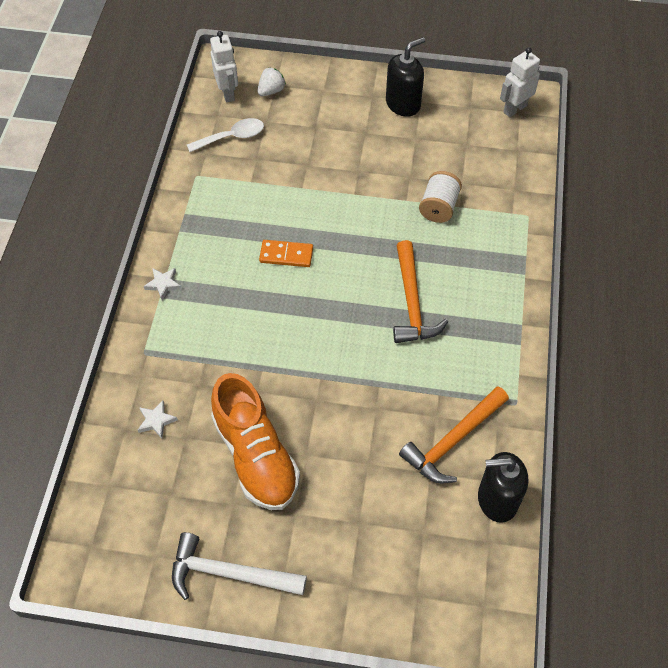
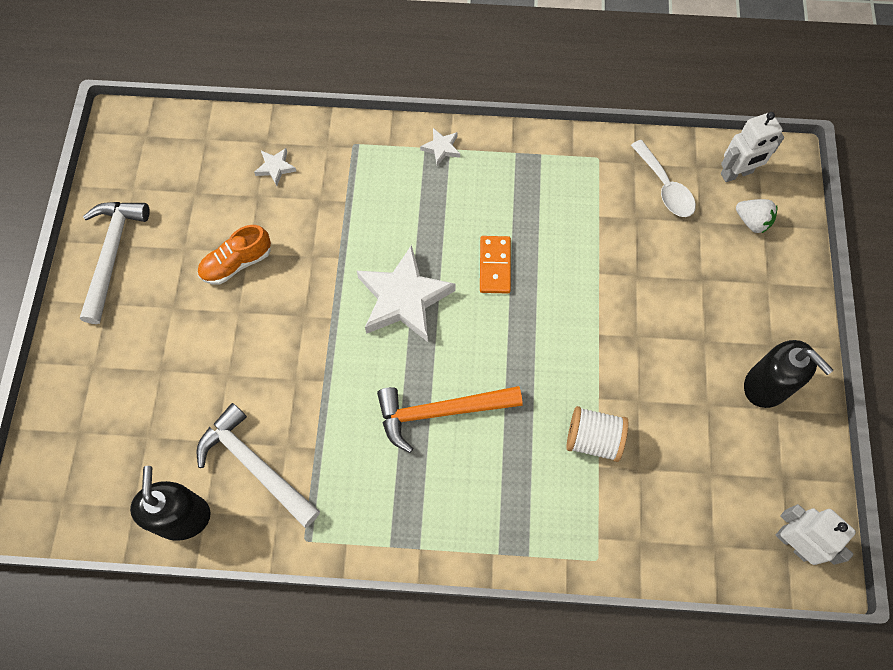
camera: 85 degrees right, 10 degrees up
(255, 456) = (237, 263): orange shoe -> orange shoe, size x0.55
(308, 322) = (404, 299): none -> white star
(452, 441) = (255, 465): orange hammer -> white hammer

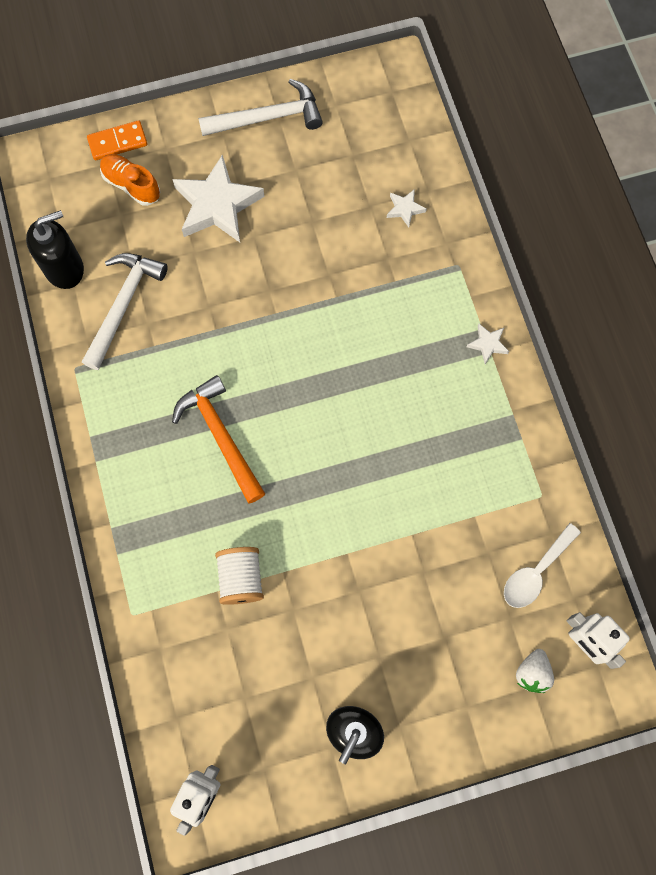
camera: 70 degrees right, 5 degrees up
(237, 263) = (298, 216): orange shoe -> orange shoe (131, 185)
(404, 299) = (317, 367): white star -> white star (217, 205)
(494, 266) = (381, 435): orange domino -> orange domino (117, 142)

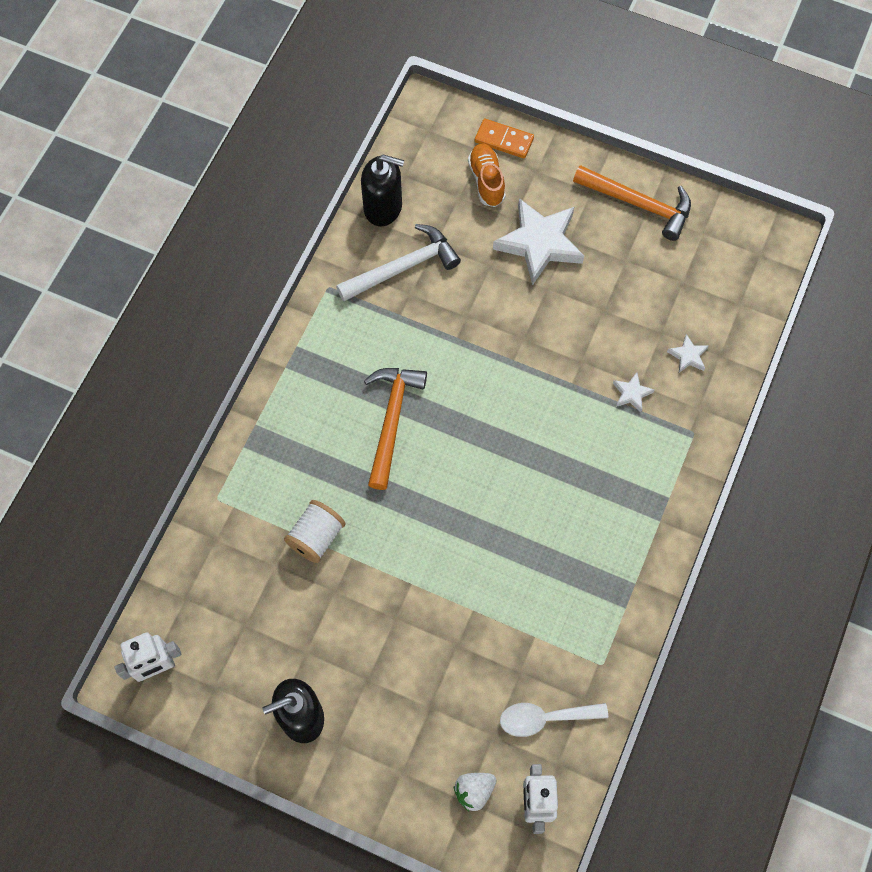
camera: 40 degrees right, 5 degrees down
(268, 118) = (638, 204): white hammer -> orange hammer
(487, 344) = (663, 513): white star -> white star (631, 393)

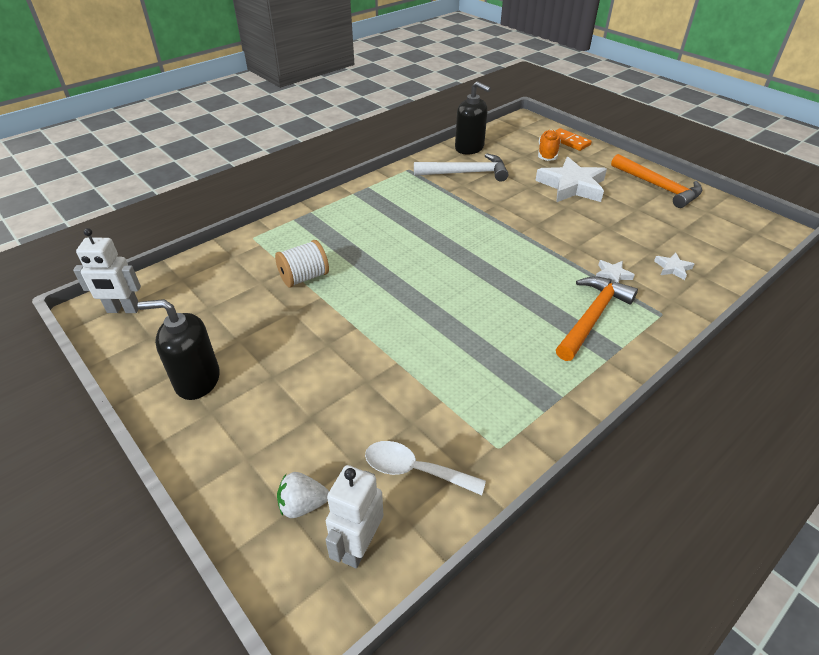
camera: 25 degrees right, 25 degrees down
(392, 420) = (408, 236): orange hammer -> orange hammer (592, 317)

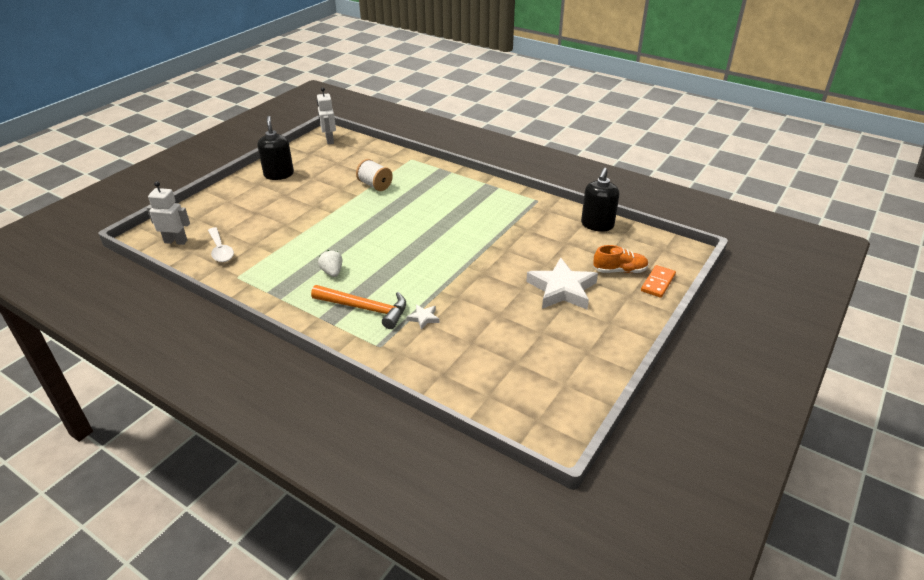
camera: 75 degrees right, 5 degrees down
(303, 505) = (199, 222): white strawberry -> white strawberry (332, 272)
(414, 470) = (220, 250): white spoon -> white spoon turned 150 degrees clockwise
(466, 173) = (548, 228): white hammer -> none
(658, 187) = (596, 348): orange hammer -> none
(672, 268) = (447, 354): white star -> none

